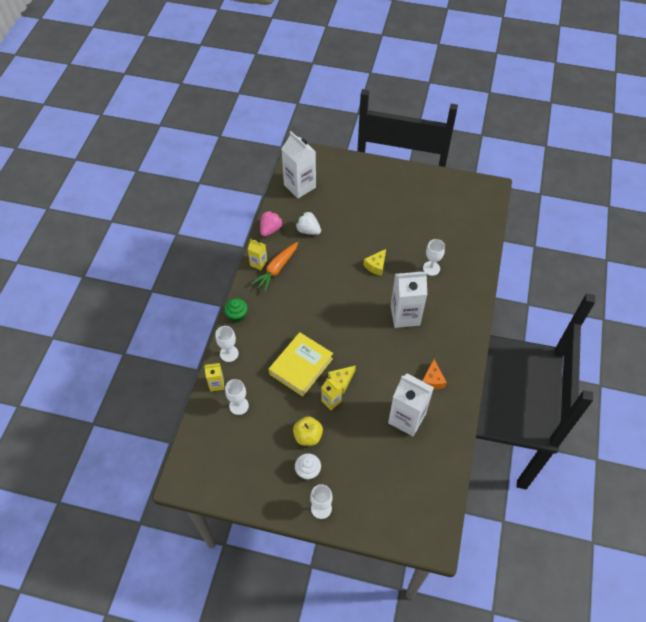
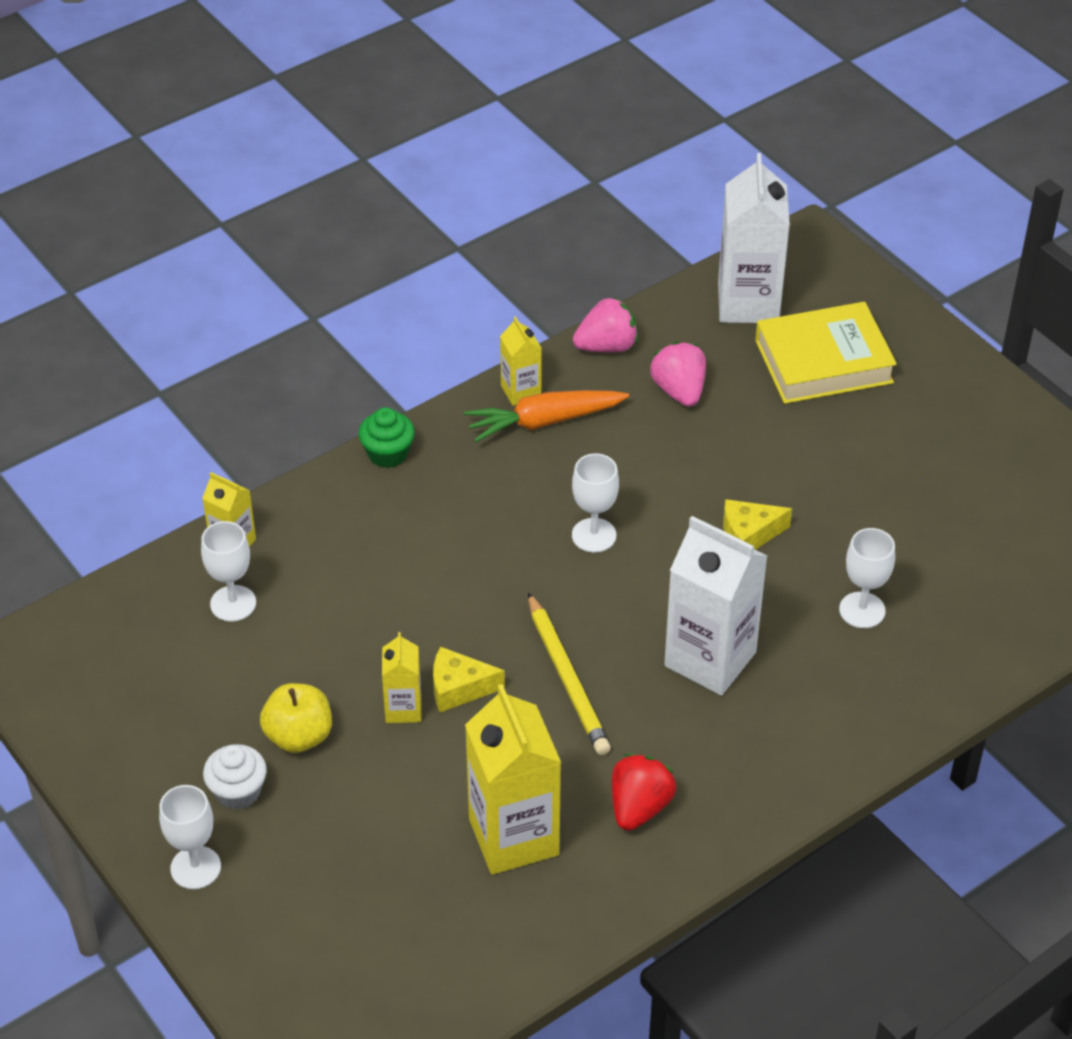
camera: 40 degrees right, 10 degrees down
(229, 353) = (306, 508): white goblet -> white goblet (594, 535)
(301, 366) = (411, 613): yellow book -> yellow book (823, 361)
(308, 230) = (679, 391): white strawberry -> pink strawberry
(370, 353) = (567, 678): none -> yellow pencil
(407, 418) = (514, 837): white carton -> yellow carton
(432, 380) = (639, 807): orange cheese -> red strawberry

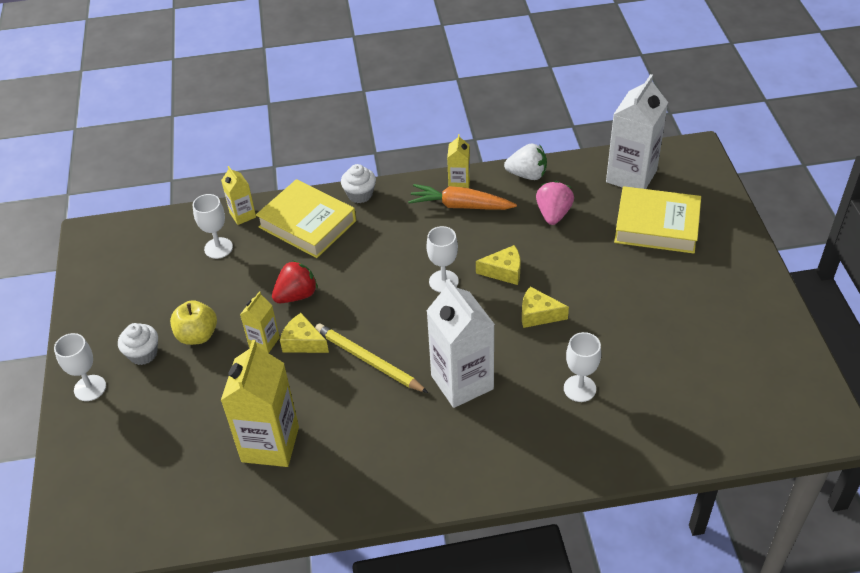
camera: 30 degrees right, 0 degrees up
(341, 522) = (307, 224): none -> yellow book
(388, 454) = (360, 194): green cupcake -> white cupcake
(567, 678) = (368, 360): yellow pencil -> yellow pencil turned 120 degrees clockwise
(606, 346) = (527, 175): pink strawberry -> white strawberry
(639, 807) = (355, 457): red strawberry -> red strawberry (296, 295)
(666, 493) = (504, 271): none -> yellow cheese

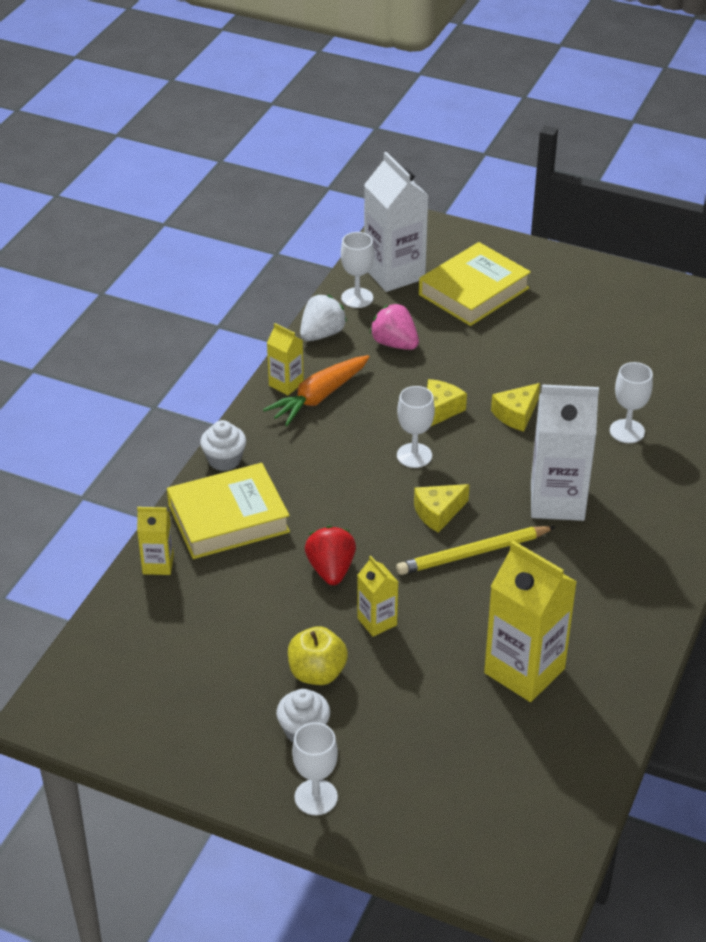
camera: 60 degrees left, 5 degrees down
(218, 248) = (192, 605): white goblet -> white goblet (357, 298)
(303, 342) = (405, 591): yellow cheese -> yellow cheese (438, 513)

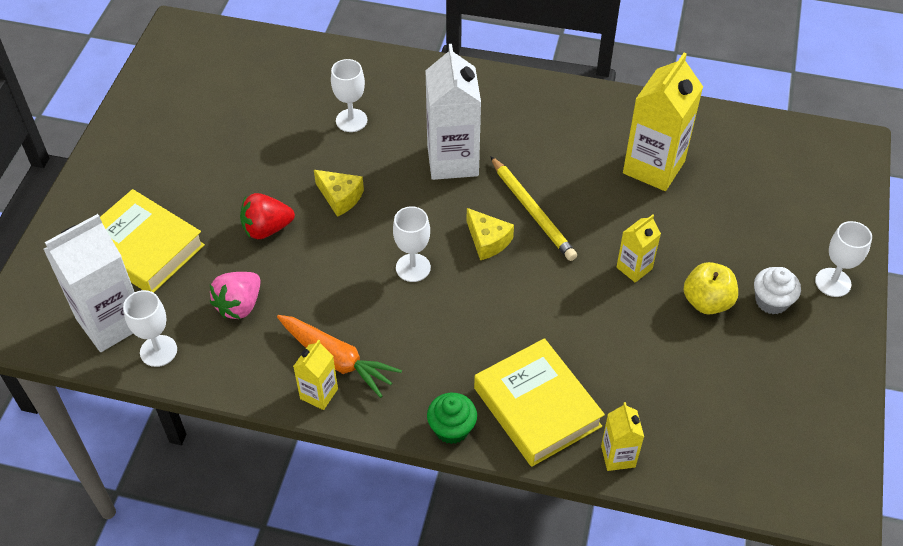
camera: 100 degrees left, 10 degrees up
(224, 460) = (452, 428): white cupcake -> green cupcake
(322, 334) = (227, 374): white strawberry -> none
(331, 570) = (582, 311): red strawberry -> red strawberry (267, 229)
(440, 410) = (342, 255): yellow cheese -> none

